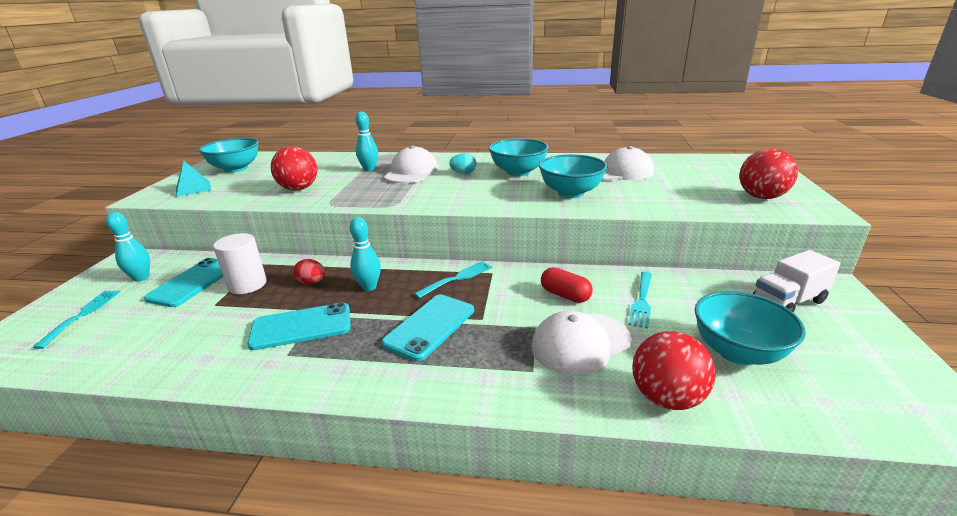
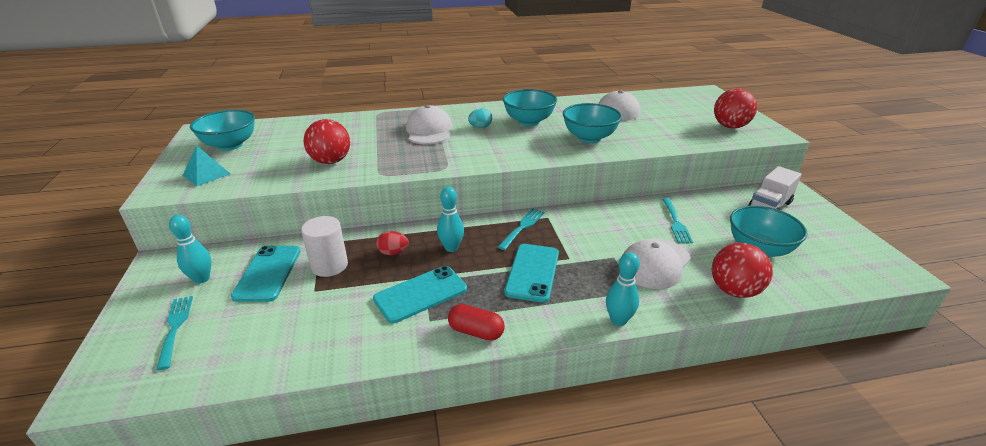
camera: 20 degrees left, 5 degrees up
(369, 169) = (383, 132): turquoise bowling pin -> turquoise bowling pin (618, 320)
(565, 295) = (618, 227): red capsule -> red capsule (476, 331)

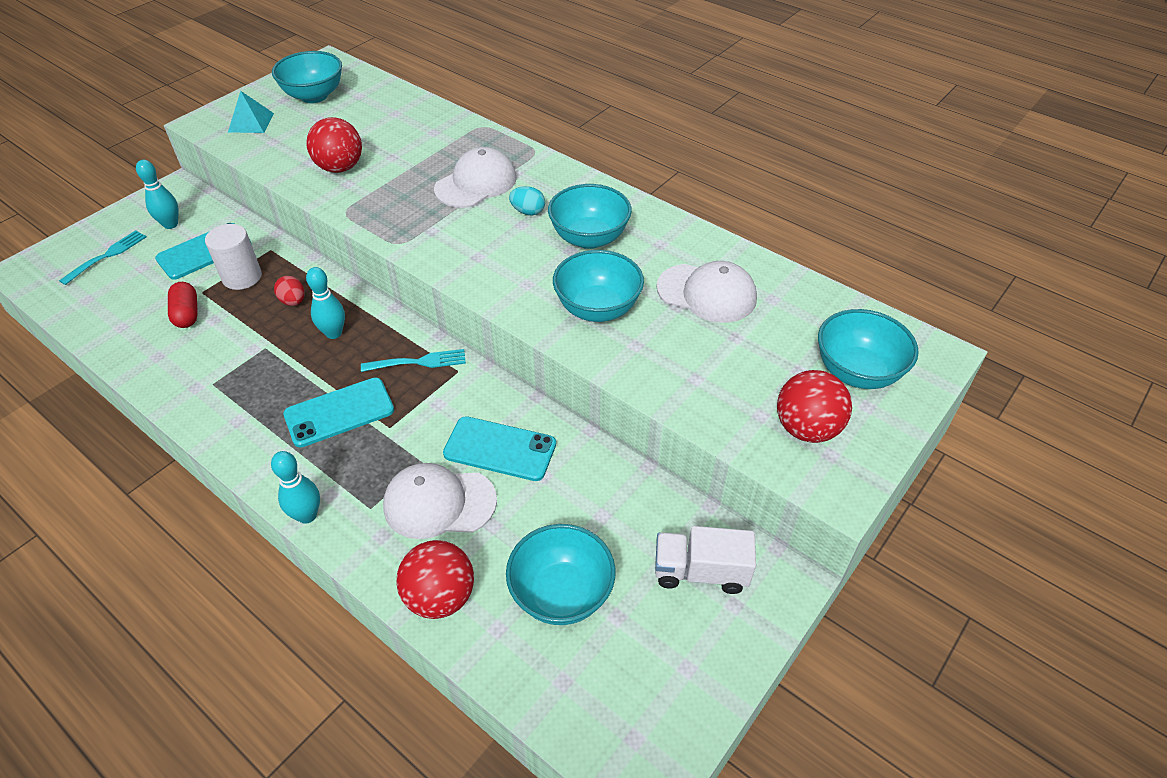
camera: 50 degrees right, 15 degrees up
(421, 294) = (244, 356): turquoise phone -> turquoise phone (500, 449)
(476, 331) = (217, 422): red capsule -> red capsule (187, 314)
(675, 222) = (554, 487): turquoise fork -> none
(703, 106) = (857, 372): none -> turquoise bowl

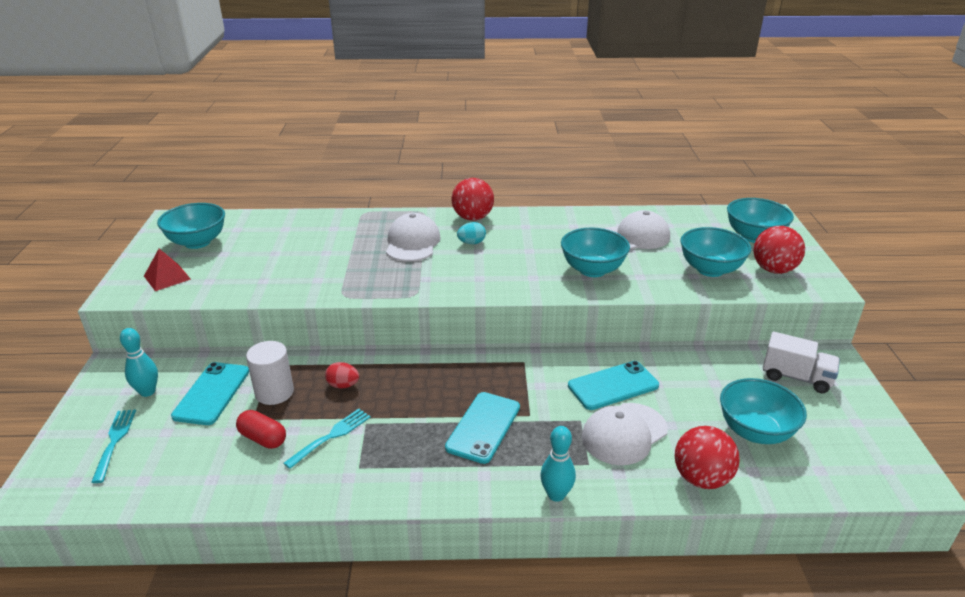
camera: 40 degrees left, 15 degrees down
(251, 122) = (167, 277): turquoise pyramid -> red pyramid
(334, 333) = (405, 387): turquoise bowling pin -> none
(340, 168) = (295, 274): red ball -> red ball (472, 218)
(418, 362) = (491, 371): turquoise fork -> turquoise fork (331, 436)
(589, 238) = (530, 240): turquoise bowl -> turquoise bowl (710, 269)
(700, 572) = (796, 377): white truck -> white truck turned 120 degrees counterclockwise

